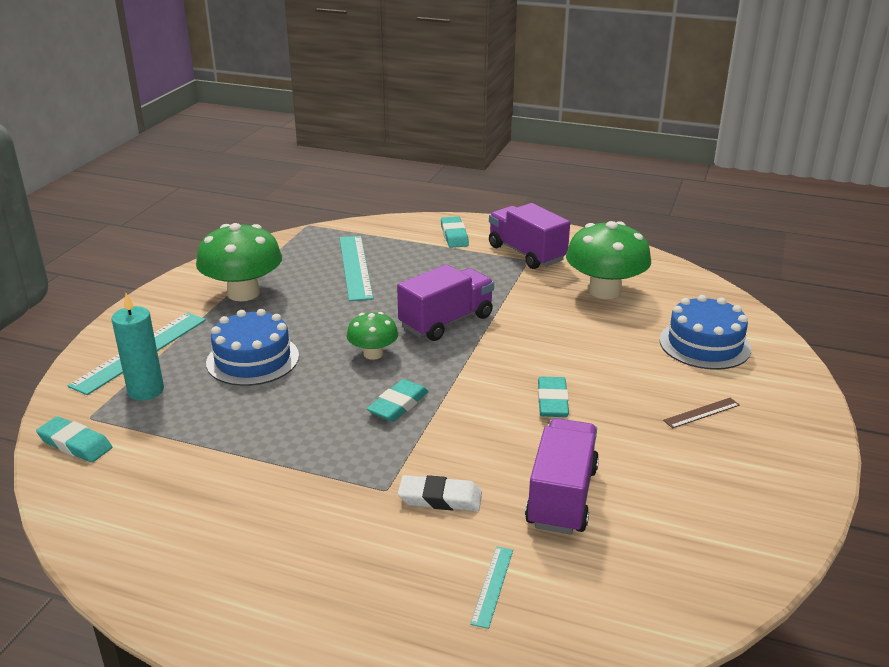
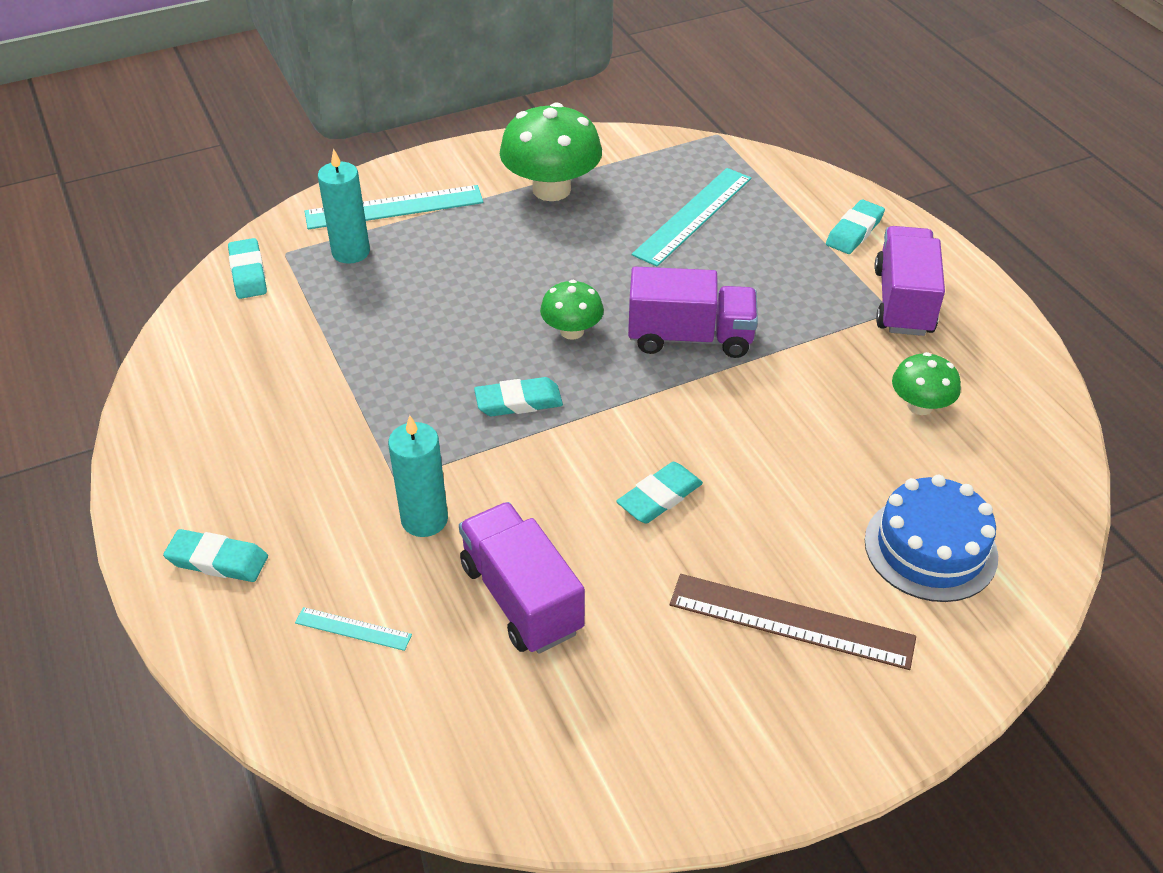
camera: 45 degrees right, 15 degrees up
(253, 359) = (466, 271): blue cake -> none
(334, 619) = (217, 560): none -> turquoise eraser
(440, 498) = (424, 519): white eraser -> turquoise candle
(492, 586) = (353, 629): turquoise ruler -> turquoise ruler turned 45 degrees clockwise
(562, 496) = (521, 598): purple truck -> purple truck turned 90 degrees counterclockwise
(605, 291) = (920, 406): green mushroom -> green mushroom, size x0.55
(701, 413) = (791, 621): brown ruler -> brown ruler, size x2.06

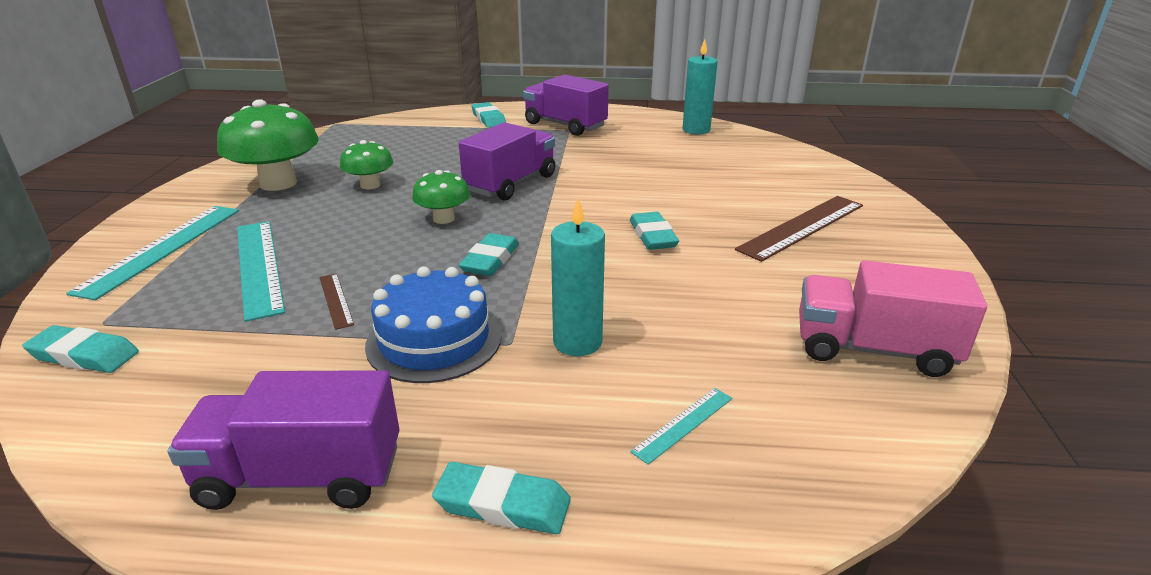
camera: 60 degrees left, 15 degrees down
(217, 560) = (503, 504): turquoise eraser -> turquoise eraser turned 60 degrees clockwise
(351, 252) = (176, 286): turquoise candle -> turquoise candle (696, 130)
(389, 346) = (335, 300): none -> brown ruler
(521, 598) = (710, 319): purple truck -> purple truck (301, 476)
(549, 740) = (873, 349): none -> pink truck
(693, 216) = (396, 151): turquoise ruler -> turquoise ruler (258, 266)
(920, 406) = (653, 145): green mushroom -> green mushroom (370, 185)
(930, 548) = (769, 174): blue cake -> blue cake (434, 340)

